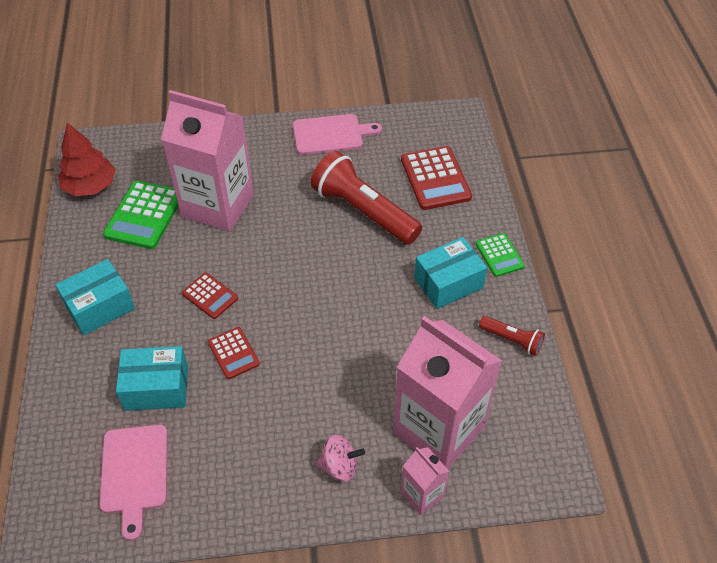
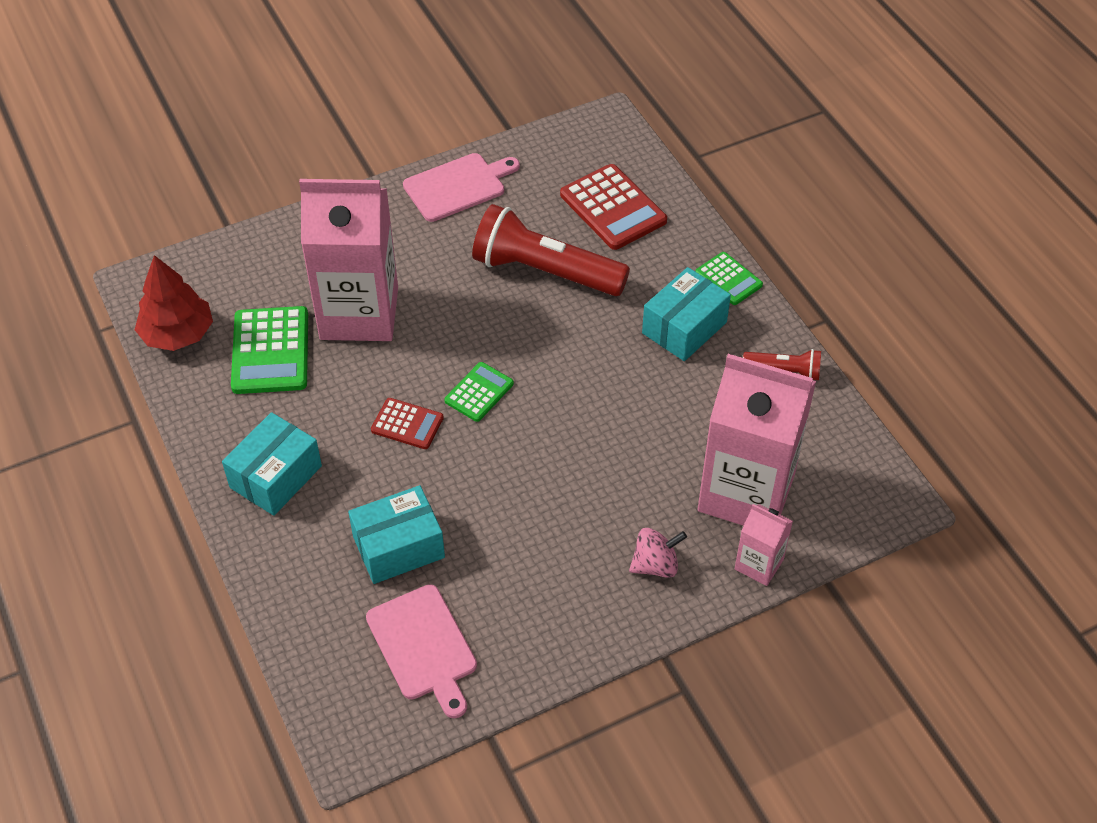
camera: 20 degrees left, 0 degrees up
(233, 353) = (470, 481): red calculator -> none
(272, 288) = (479, 392): none -> green calculator

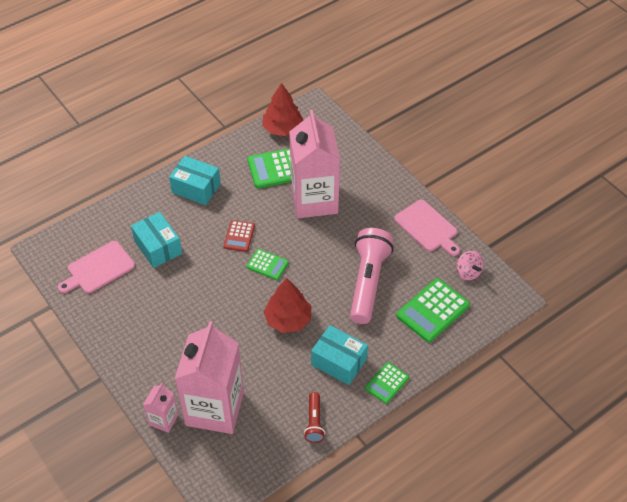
camera: 80 degrees right, 0 degrees up
(545, 271) = (368, 282): red flashlight -> pink flashlight
(595, 379) = (288, 319): none -> red tree
(613, 208) = (433, 310): red calculator -> green calculator
(655, 565) = (158, 366): pink spinning top -> pink spinning top (468, 272)

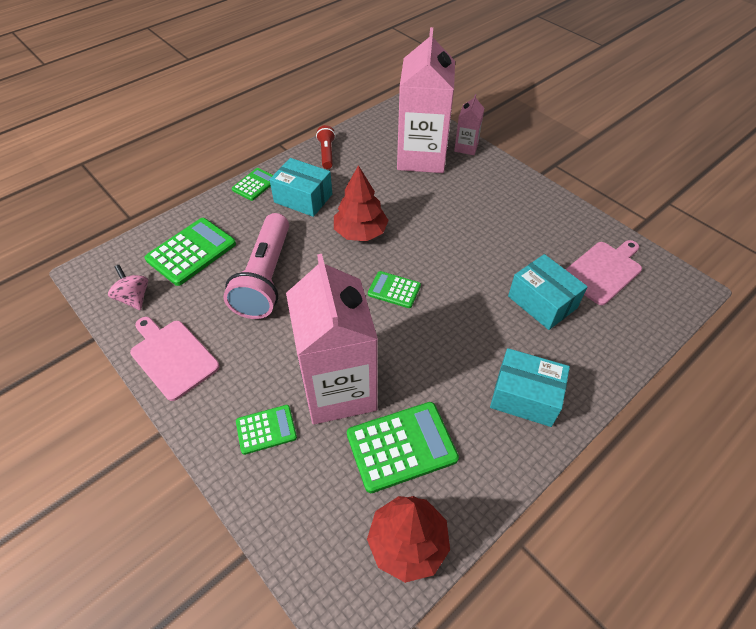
camera: 175 degrees right, 0 degrees up
(239, 236) = (439, 325): red calculator -> none
(359, 182) = (266, 429): none -> green calculator

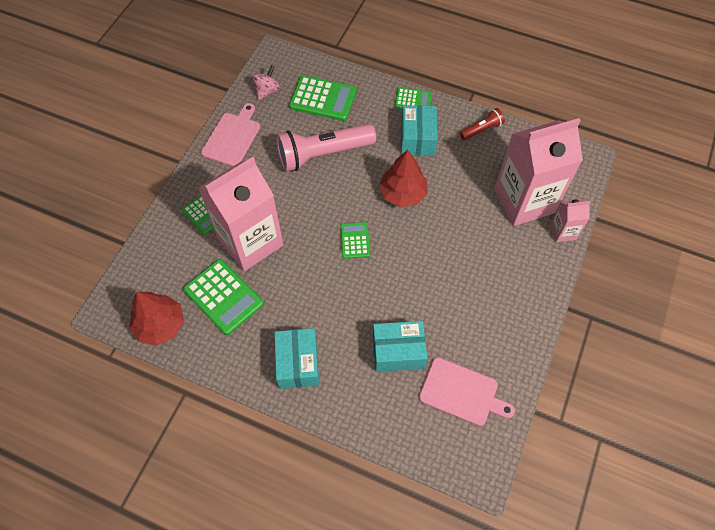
camera: 65 degrees right, 10 degrees up
(542, 302) = (398, 351): turquoise box -> turquoise box turned 60 degrees clockwise

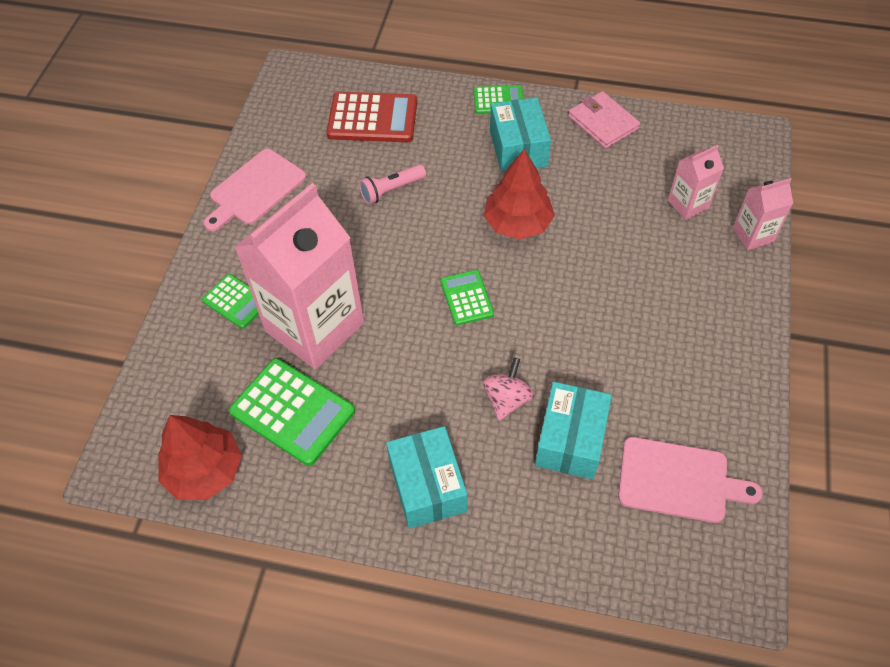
camera: 10 degrees left, 5 degrees down
(232, 137) = (255, 189): pink cutting board -> pink cutting board turned 150 degrees counterclockwise
(267, 91) = (290, 121): pink spinning top -> pink spinning top (507, 399)
(323, 99) = (372, 118): green calculator -> red calculator
(323, 154) = (391, 190): pink flashlight -> pink flashlight, size x0.48
(398, 351) = (570, 440): turquoise box -> turquoise box turned 60 degrees counterclockwise
(481, 130) = (603, 123): red flashlight -> pink wallet
(524, 201) = (688, 204): pink carton -> pink carton, size x0.45

